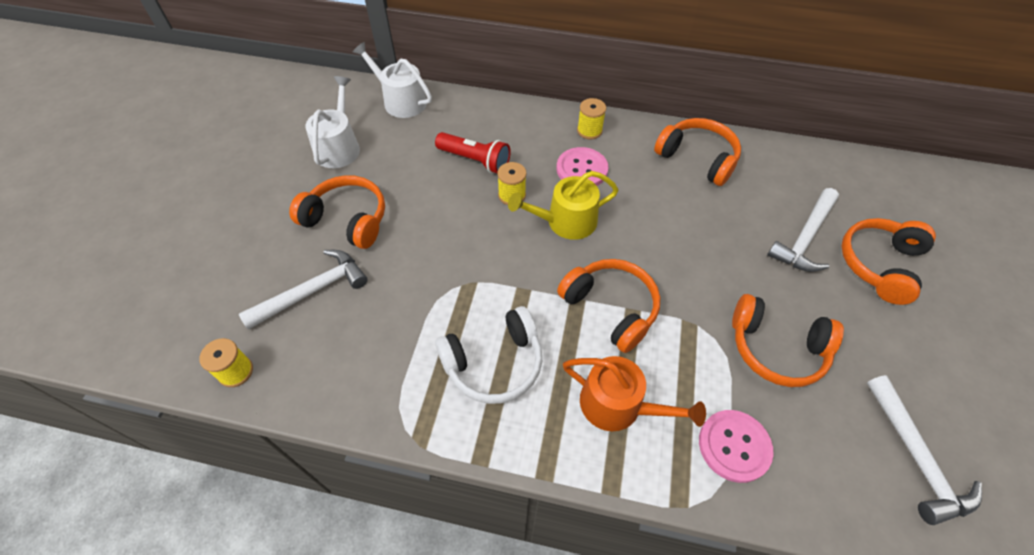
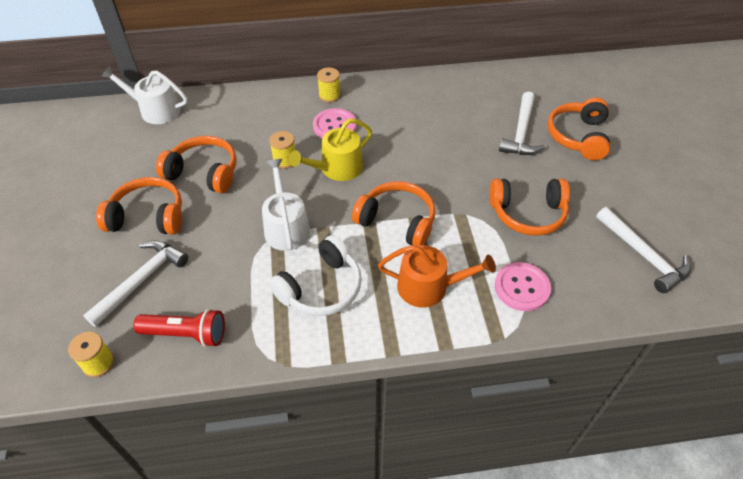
camera: 20 degrees left, 5 degrees down
(339, 147) = (114, 161): white watering can -> white watering can (286, 227)
(475, 160) = (243, 141): red flashlight -> red flashlight (186, 334)
(697, 158) = (422, 95): orange headphones -> orange headphones (204, 173)

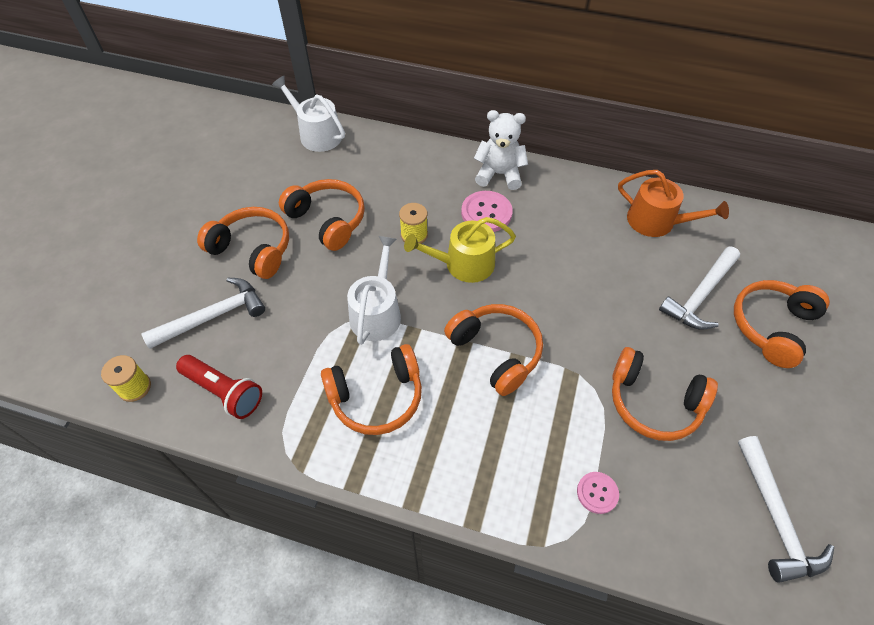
camera: 25 degrees right, 5 degrees up
(321, 288) = (376, 397): white headphones -> orange headphones
(329, 95) = (499, 174): yellow spool -> white teddy bear
(429, 287) = (491, 446): orange watering can -> orange watering can (657, 222)
(522, 287) = (597, 493): pink button -> pink button, size x0.60

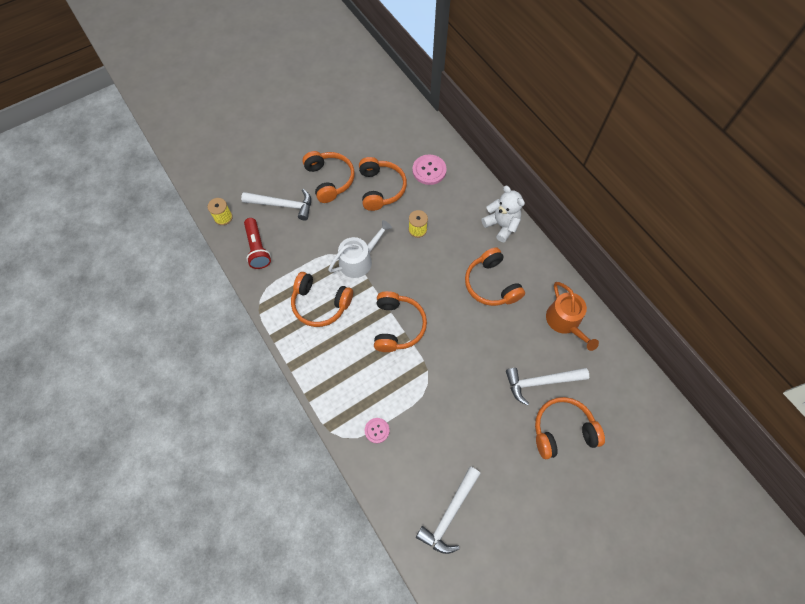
camera: 40 degrees right, 10 degrees up
(316, 134) = (422, 128): white watering can -> none
(463, 264) = (427, 266): yellow watering can -> none
(486, 213) = (470, 244): pink button -> pink button (429, 170)
(653, 402) = (450, 414): orange headphones -> orange headphones (491, 284)

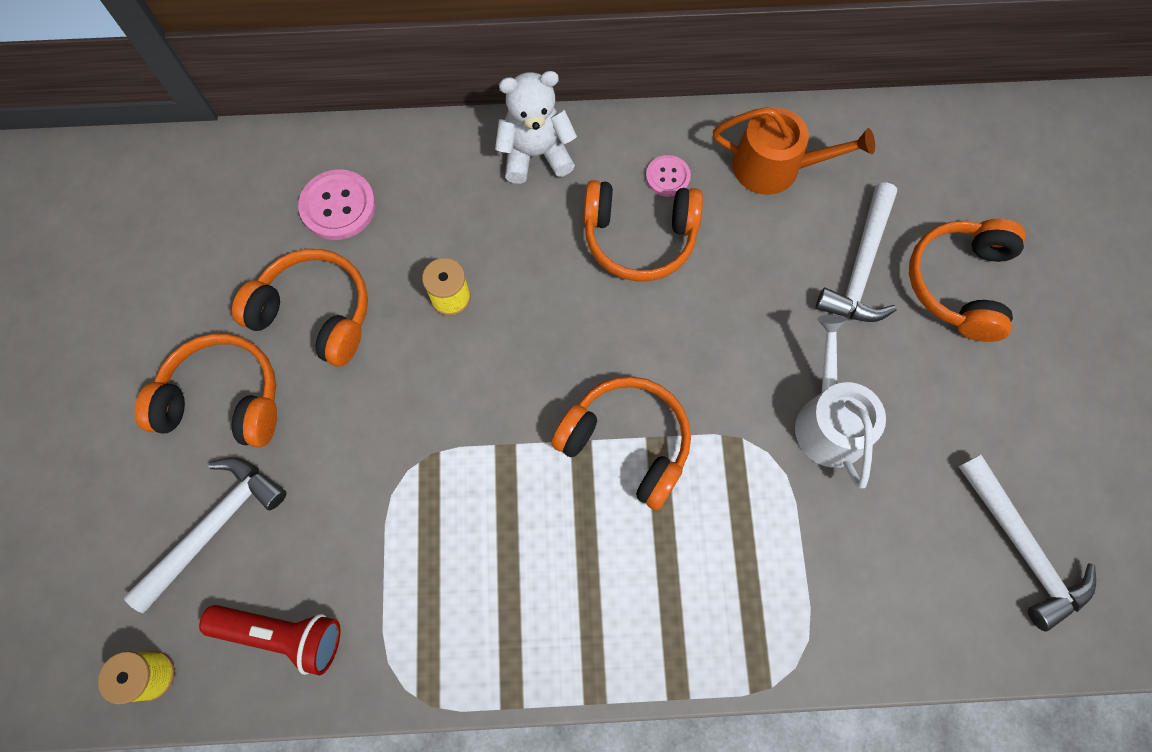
camera: 60 degrees left, 5 degrees up
(320, 304) = (494, 566): orange headphones -> none
(359, 260) = (445, 439): white watering can -> white watering can (829, 420)
(377, 430) = (812, 594): pink button -> pink button (667, 177)

